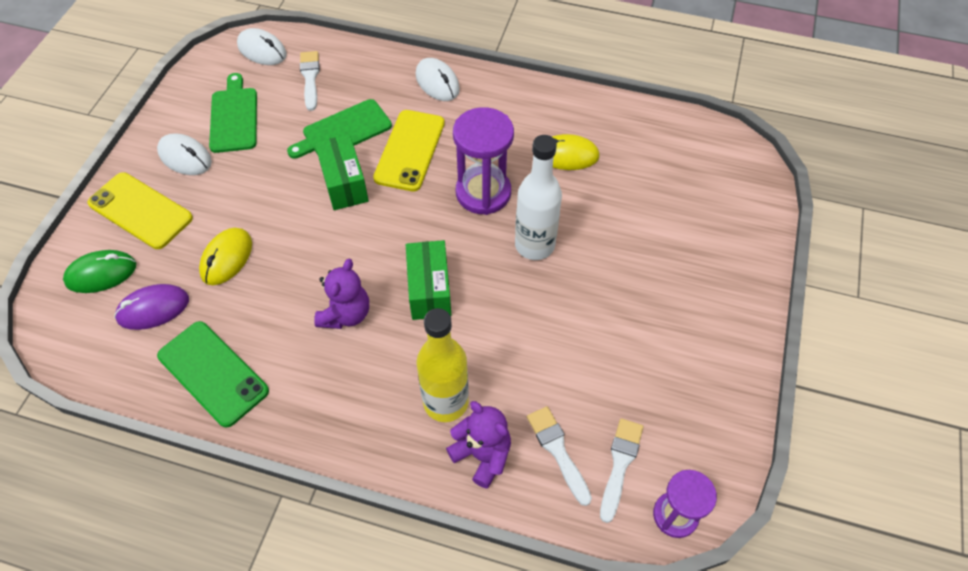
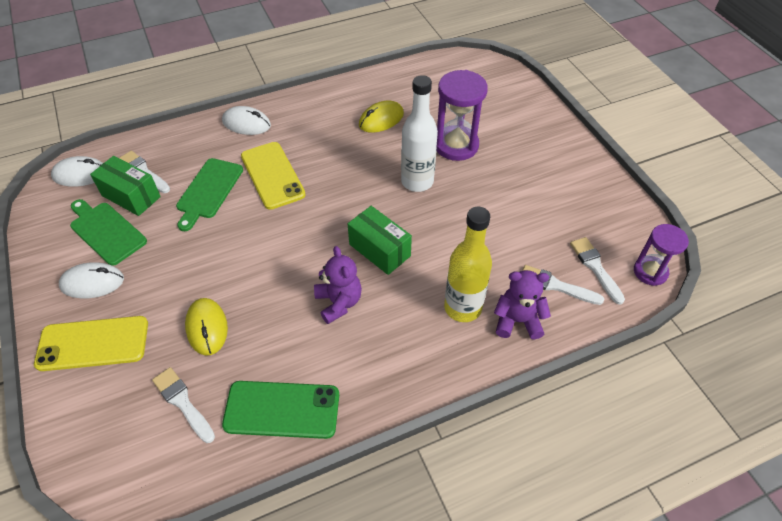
camera: 40 degrees left, 5 degrees down
(101, 274) = (106, 410): green mouse -> none
(153, 309) = (183, 402): purple mouse -> white brush
(344, 183) = (246, 223): green box -> green box (131, 196)
(483, 193) = (351, 171): purple hourglass -> purple hourglass (456, 145)

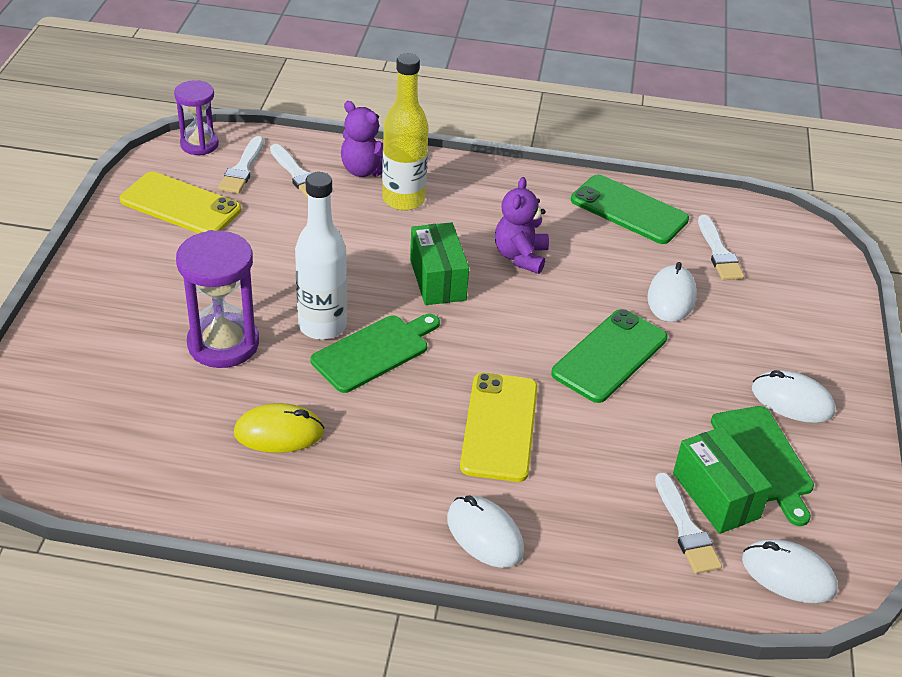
camera: 150 degrees left, 10 degrees down
(93, 344) = (800, 337): yellow phone -> yellow phone (180, 205)
(207, 328) = (671, 297): yellow mouse -> white mouse
(209, 191) = (600, 448): green cutting board -> green cutting board (374, 351)
(231, 253) = (609, 356): none -> green phone

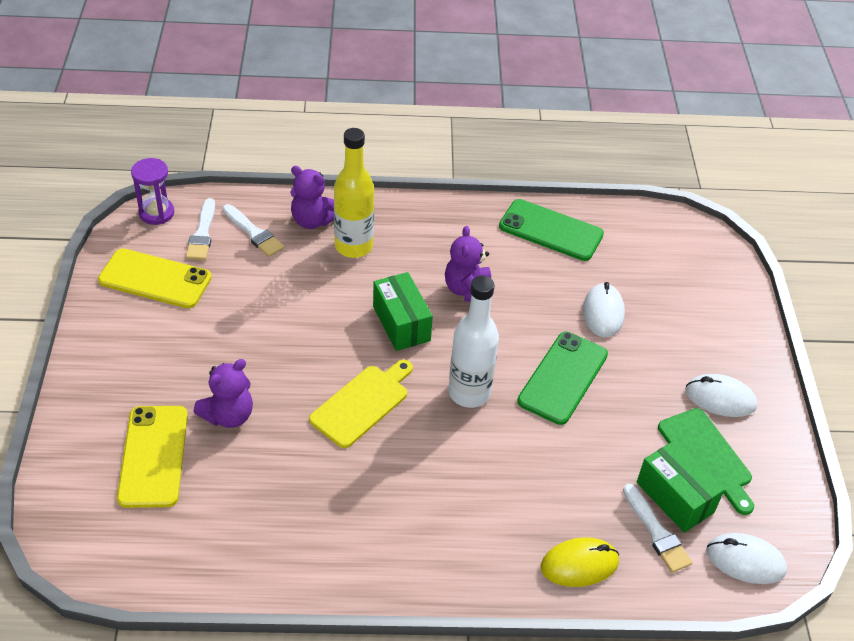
camera: 10 degrees left, 5 degrees up
(223, 344) = (228, 415): purple hourglass -> purple teddy bear
(279, 433) = (298, 496): yellow mouse -> yellow mouse (579, 564)
(322, 326) = (311, 384): white bottle -> white bottle (469, 393)
(374, 351) = (362, 403): green cutting board -> yellow cutting board
(484, 535) = (494, 565): white mouse -> none
(499, 427) = (484, 460): yellow phone -> yellow phone (153, 456)
(719, 252) = (634, 263): white brush -> none

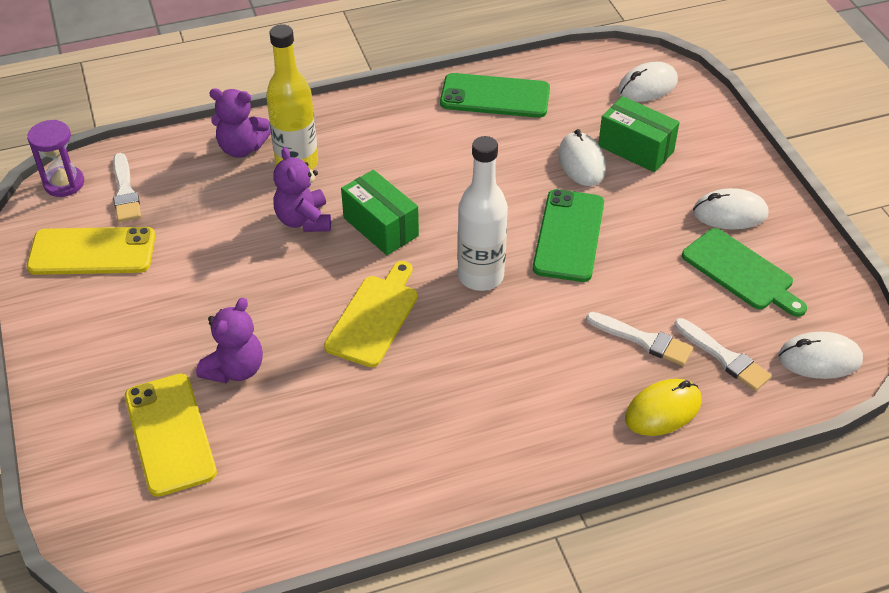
camera: 15 degrees left, 0 degrees up
(254, 233) = (182, 177): white brush -> white brush (643, 340)
(467, 290) = (435, 176): purple teddy bear -> purple teddy bear (304, 220)
(675, 497) = (727, 319): green box -> green box (635, 149)
(694, 257) = (647, 86): none -> white mouse

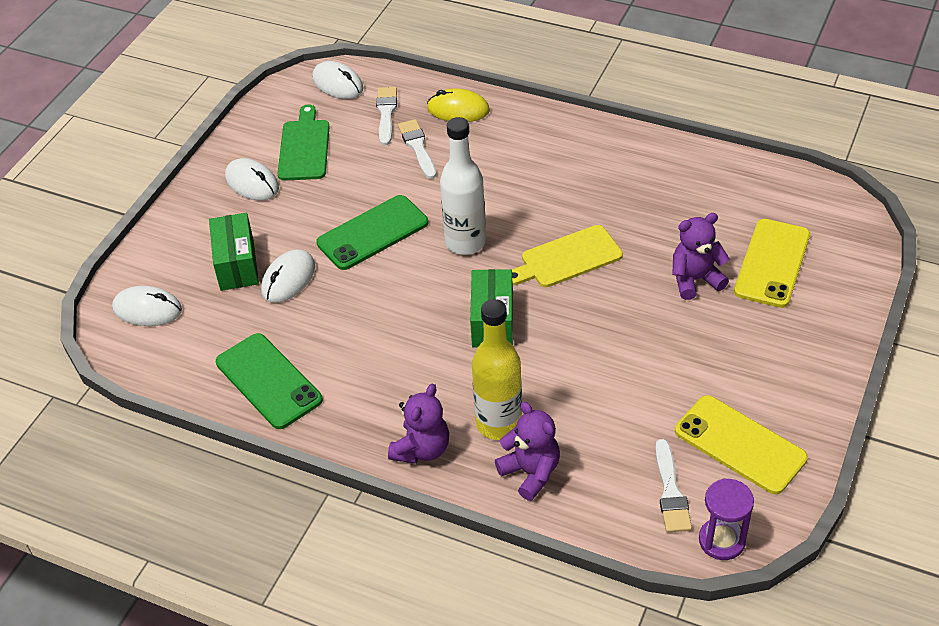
camera: 135 degrees left, 0 degrees up
(125, 192) = (671, 492): white brush -> white brush turned 150 degrees clockwise
(304, 220) = (544, 364): purple teddy bear -> purple teddy bear (422, 449)

